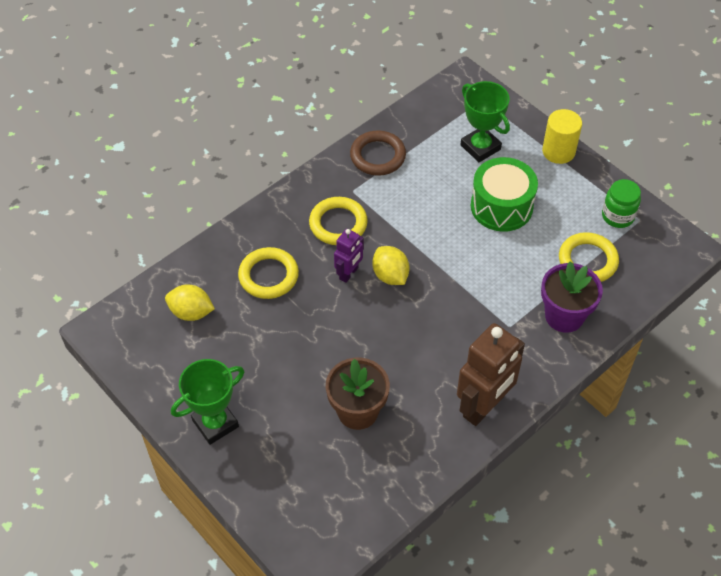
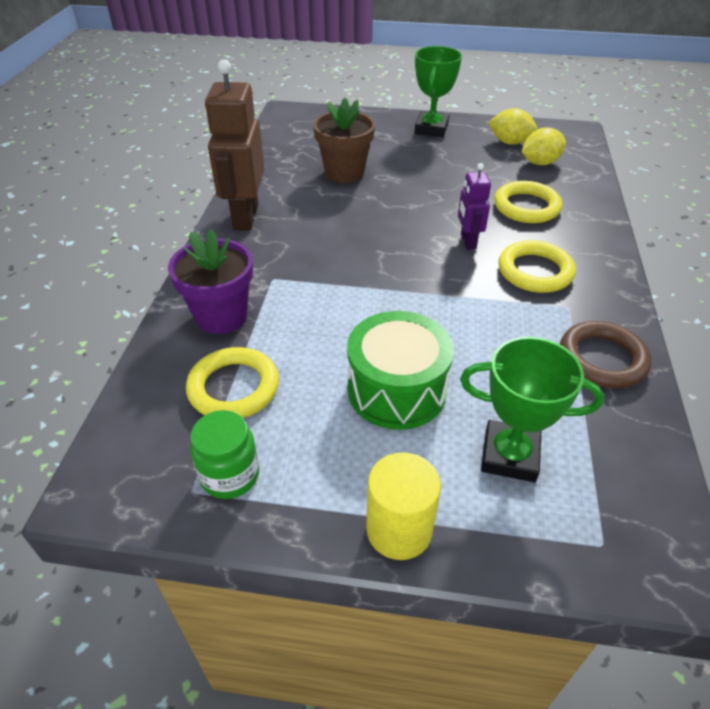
camera: 140 degrees right, 10 degrees down
(390, 275) = (430, 258): yellow lemon -> yellow lemon (510, 142)

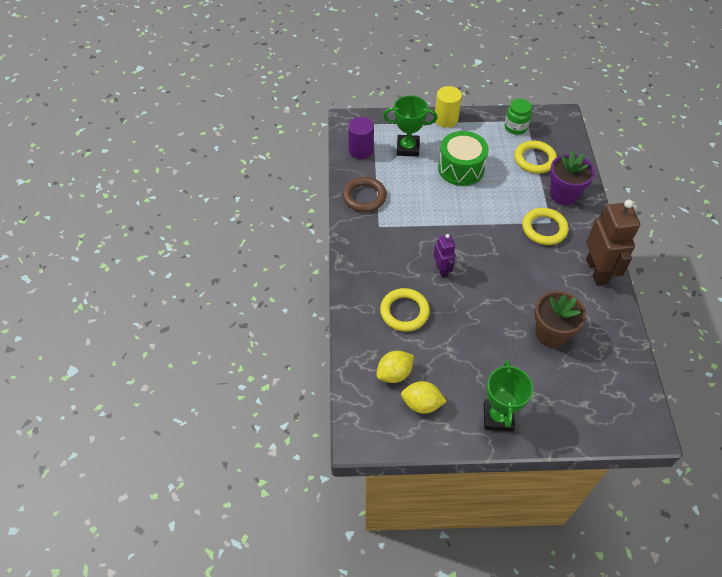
camera: 170 degrees right, 10 degrees up
(535, 271) = (398, 250): yellow ring -> yellow ring (544, 229)
(625, 466) = (361, 150): none -> purple cylinder

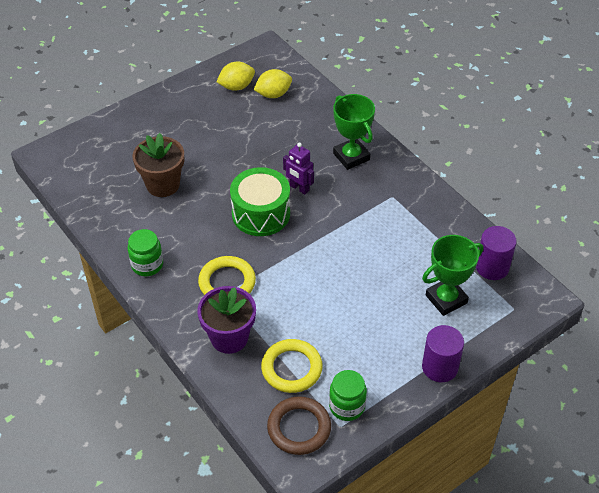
camera: 145 degrees right, 5 degrees down
(364, 197) = (435, 217): brown ring -> brown ring (299, 428)
(394, 373) = (273, 94): yellow lemon -> yellow lemon turned 45 degrees clockwise
(404, 312) = (303, 138): yellow ring -> none
(446, 119) = (440, 367): yellow cylinder -> purple cylinder
(461, 168) = (366, 306): green drum -> green drum (261, 213)
(498, 417) = (172, 106): green trophy -> green trophy (351, 156)
(597, 271) = (147, 265): brown robot -> green jar

